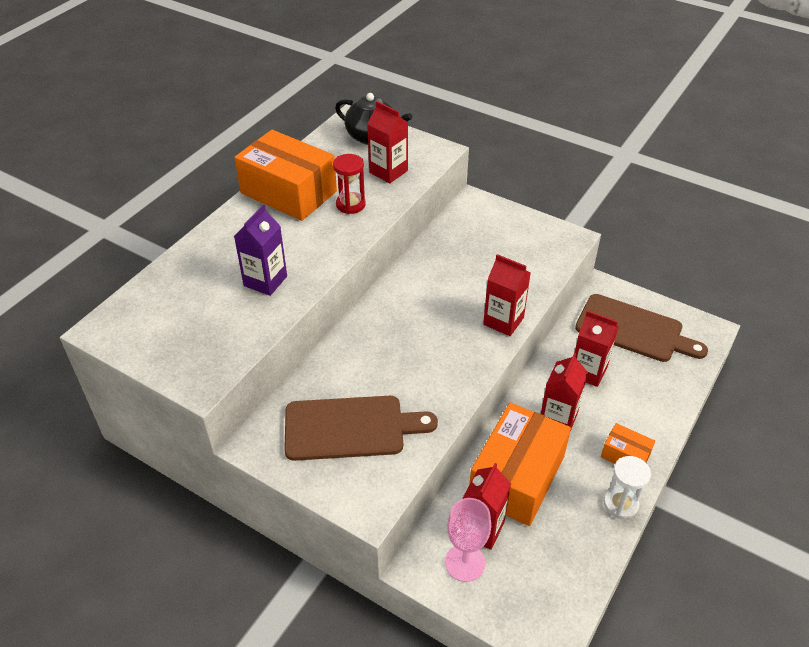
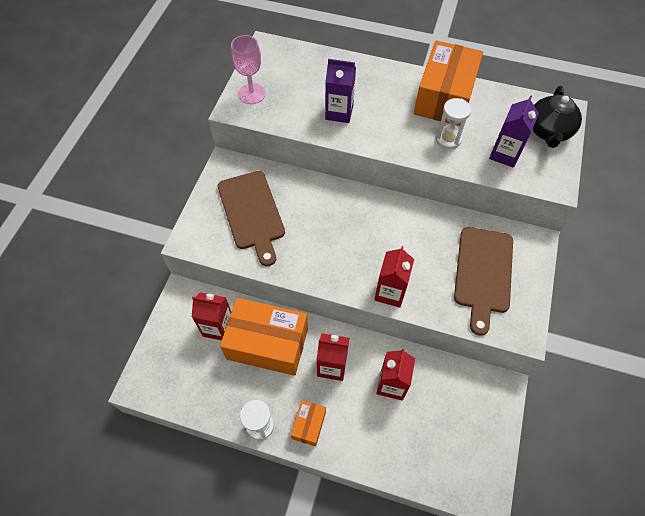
camera: 75 degrees right, 15 degrees up
(350, 204) = (448, 139): red hourglass -> white hourglass
(388, 171) = (504, 154): red carton -> purple carton
(465, 563) = (190, 321): pink goblet -> pink goblet (252, 94)
(634, 330) = (458, 420): brown cutting board -> brown cutting board (483, 273)

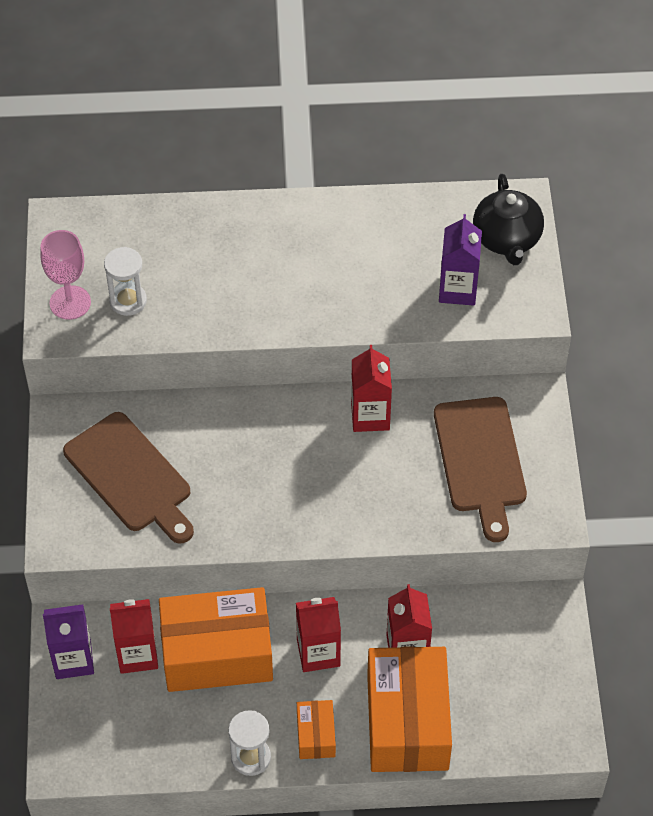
camera: 20 degrees left, 5 degrees down
(339, 112) = (209, 294): purple carton -> purple carton (73, 660)
(390, 292) = (366, 524): red carton -> red carton (370, 416)
(444, 97) = (349, 228): orange box -> orange box (407, 722)
(448, 139) = (375, 291): white hourglass -> white hourglass (128, 301)

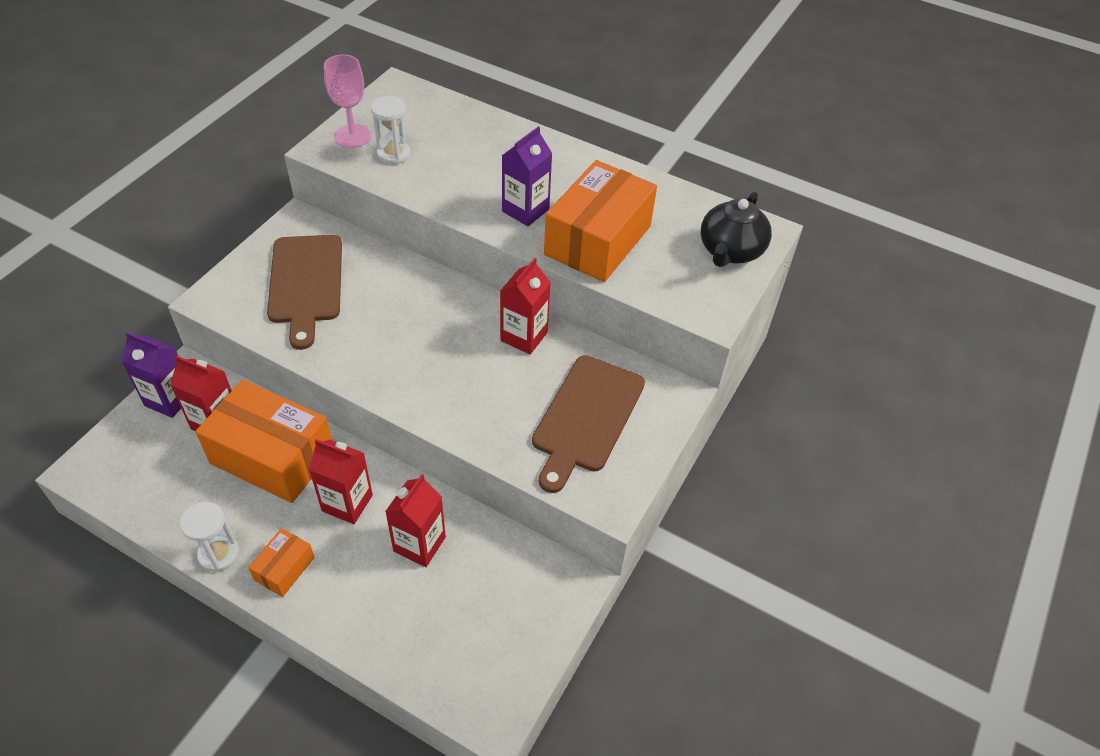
camera: 30 degrees right, 5 degrees down
(407, 722) = (366, 605): orange box -> orange box (597, 240)
(458, 289) = (657, 266): purple carton -> purple carton (525, 210)

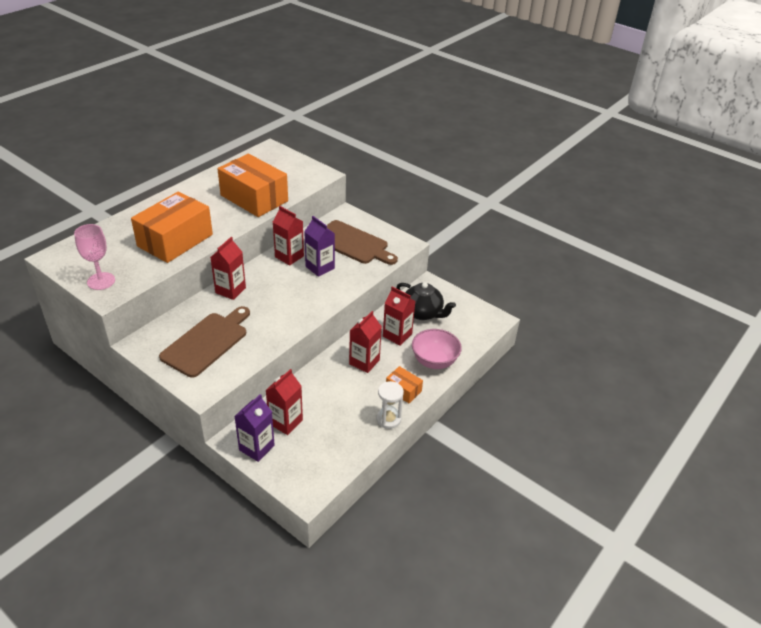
camera: 80 degrees left, 10 degrees down
(272, 456) = (321, 394): orange box -> orange box (175, 240)
(305, 283) = (207, 342): brown cutting board -> brown cutting board turned 60 degrees counterclockwise
(358, 611) = (434, 361): none -> pink bowl
(393, 154) = (132, 264): white hourglass -> none
(423, 284) = (230, 290): none -> red carton
(525, 210) = (217, 219): purple carton -> purple carton (320, 267)
(730, 251) = (280, 160): black teapot -> black teapot (423, 313)

